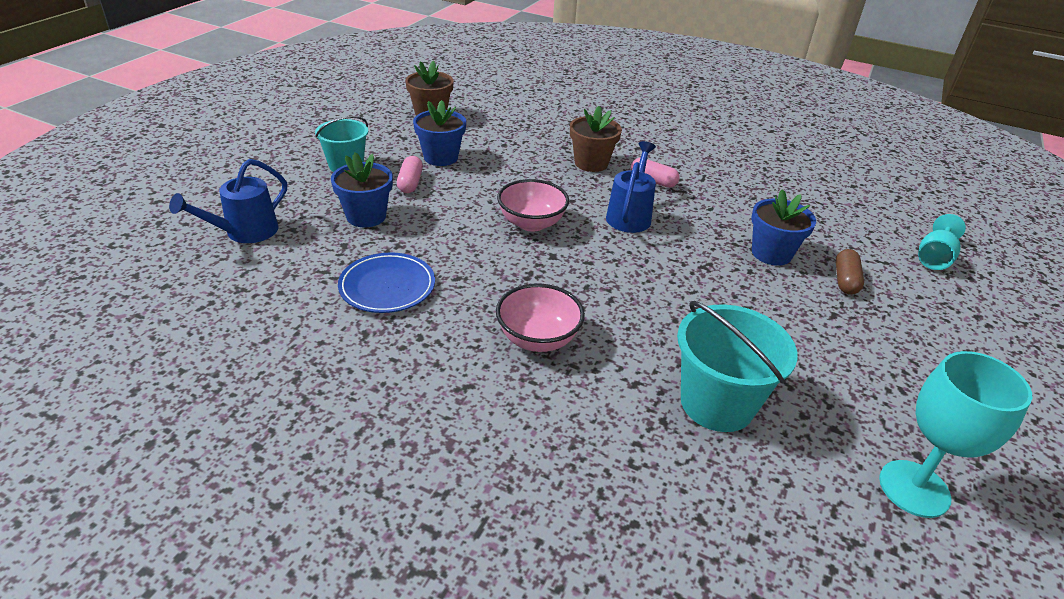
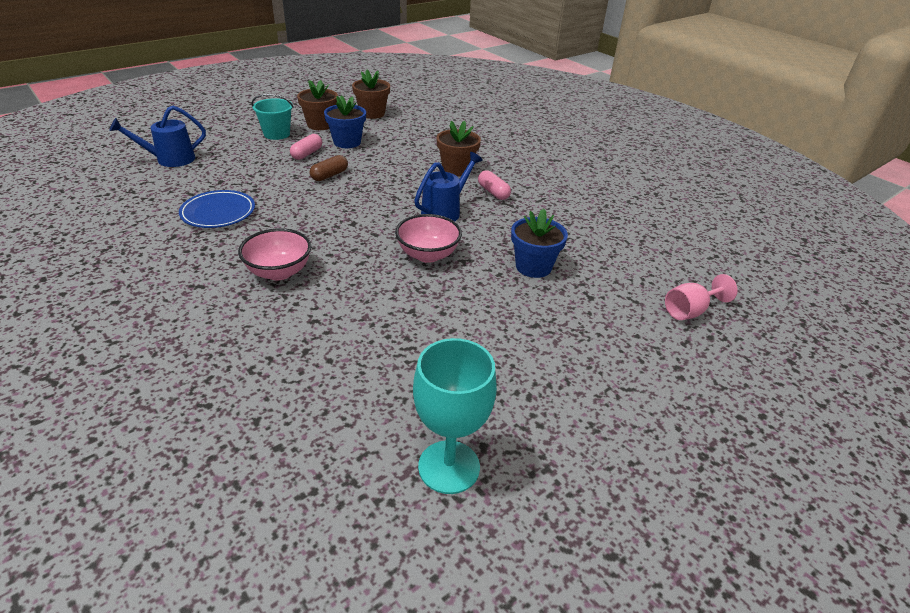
camera: 25 degrees right, 0 degrees up
(366, 216) = (254, 167): blue flower pot -> none
(385, 142) = (320, 125): none -> brown flower pot
(531, 223) = (362, 198): pink bowl -> pink bowl (428, 255)
(717, 403) = (359, 353): turquoise bucket -> none
(845, 280) = (577, 303): brown capsule -> brown capsule (329, 175)
(934, 258) = (690, 311): turquoise goblet -> pink goblet

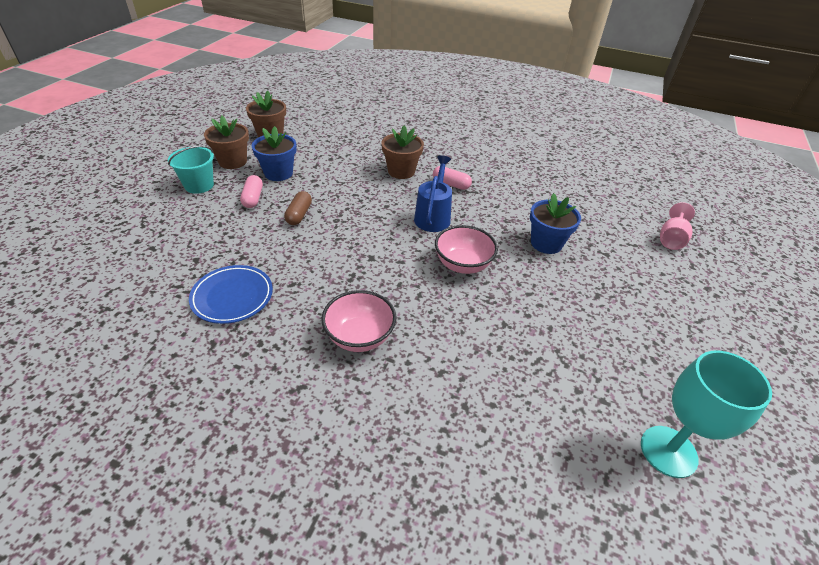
camera: 30 degrees left, 5 degrees up
(169, 159) = (110, 254): blue watering can -> none

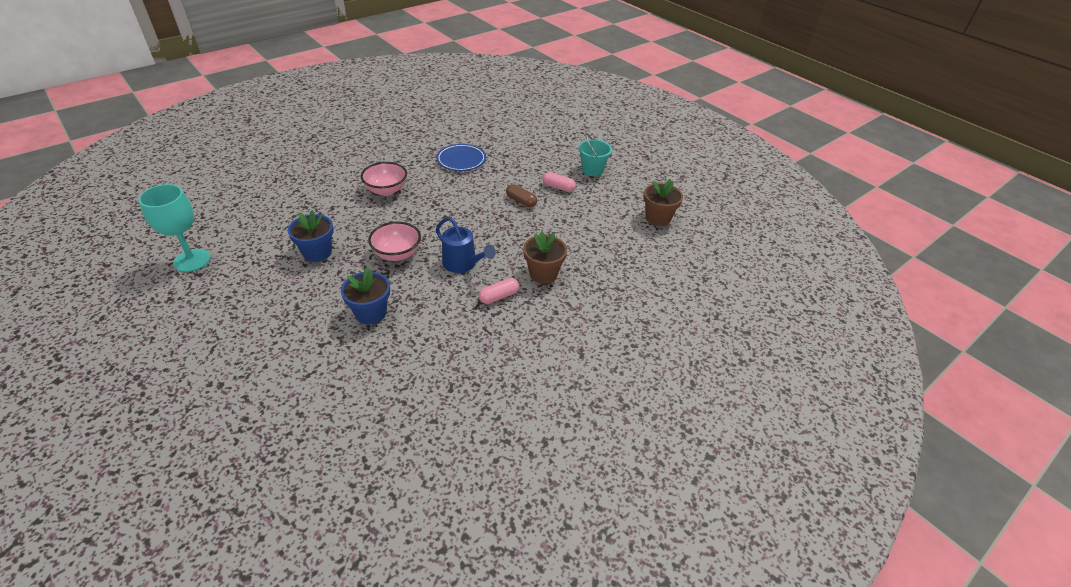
camera: 120 degrees right, 0 degrees up
(233, 161) = (619, 190): brown flower pot -> none
(278, 173) = (586, 206): blue flower pot -> blue flower pot (317, 252)
(671, 239) = (283, 413): pink goblet -> none

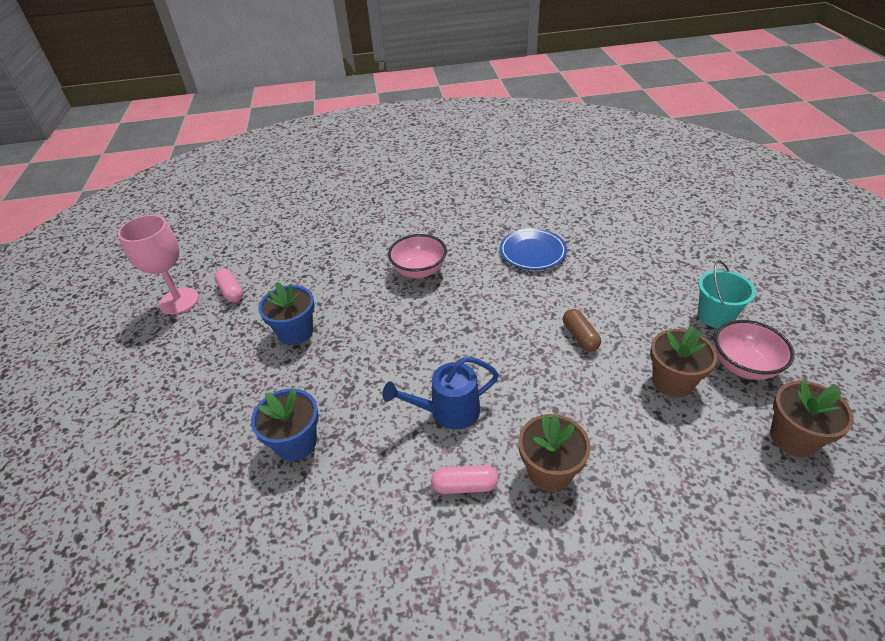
camera: 35 degrees right, 0 degrees up
(192, 260) = (179, 301): turquoise goblet -> pink goblet
(397, 254) = (377, 365): pink bowl -> pink bowl (743, 366)
(463, 264) = (447, 412): blue watering can -> blue watering can turned 90 degrees clockwise
(558, 187) = (647, 330): pink capsule -> pink capsule (231, 292)
(586, 210) = (672, 381): none -> brown flower pot

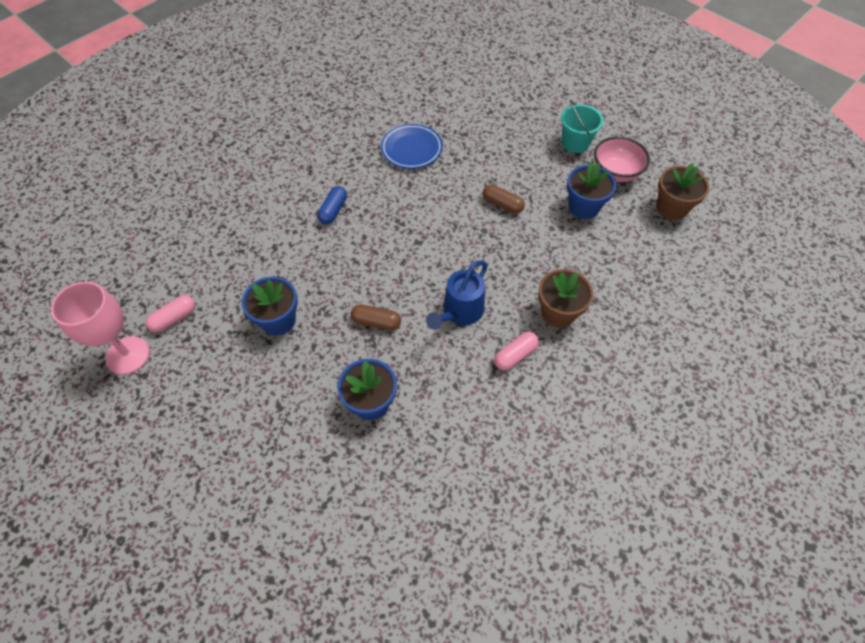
camera: 40 degrees left, 15 degrees up
(231, 292) = (174, 318): pink capsule -> pink capsule turned 60 degrees counterclockwise
(367, 377) = (376, 322): none -> brown capsule
(419, 271) = (333, 210): pink bowl -> blue capsule
(672, 381) = (583, 207): brown flower pot -> blue flower pot

